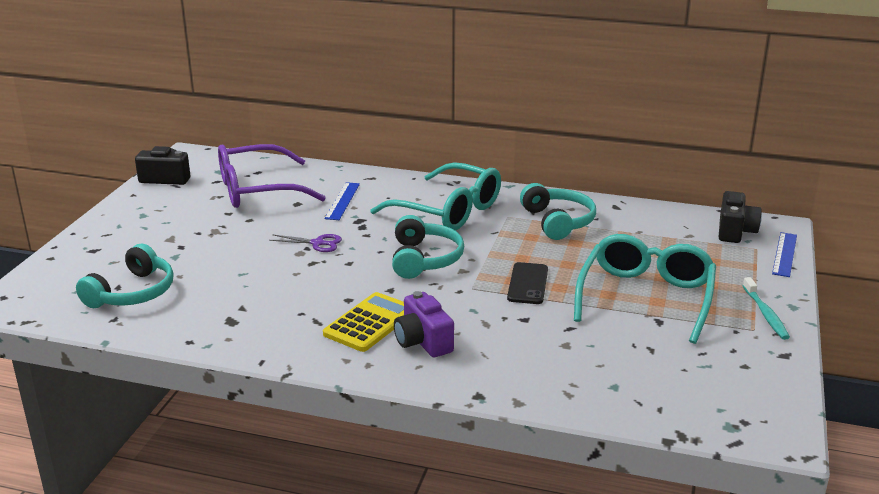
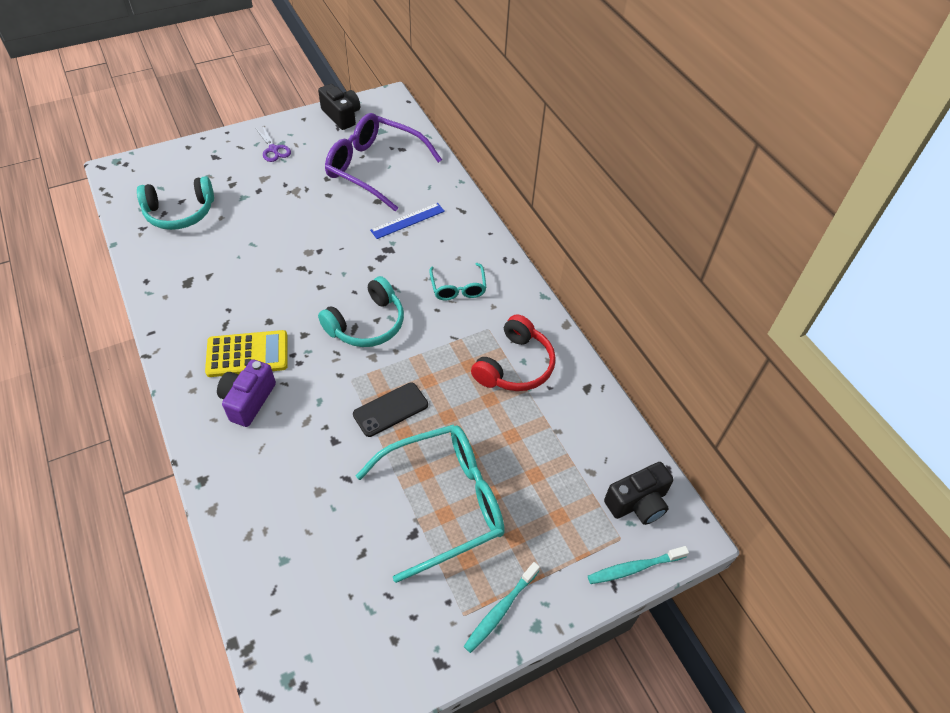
camera: 45 degrees right, 25 degrees up
(317, 243) = (331, 251): purple scissors -> purple scissors (273, 149)
(448, 211) = (458, 288): turquoise glasses -> turquoise glasses, size x0.50
(557, 222) = (515, 365): turquoise headphones -> red headphones
(785, 254) = (634, 568): blue ruler -> turquoise toothbrush

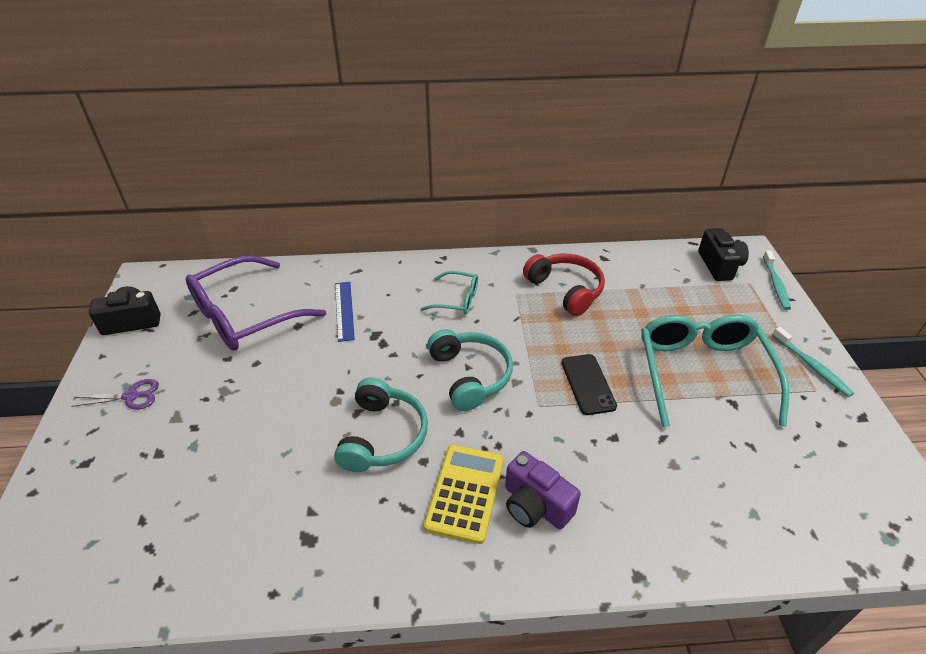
camera: 65 degrees left, 10 degrees down
(180, 212) = (164, 526): turquoise headphones -> turquoise headphones (382, 436)

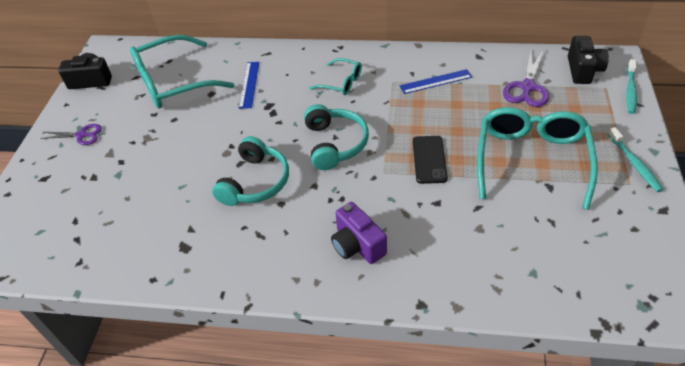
camera: 15 degrees right, 5 degrees up
(245, 315) = (173, 82): purple glasses -> turquoise glasses
(465, 492) = (306, 229): yellow calculator -> none
(565, 290) = (435, 81): red headphones -> blue ruler
(668, 289) = (527, 87): none -> purple scissors

